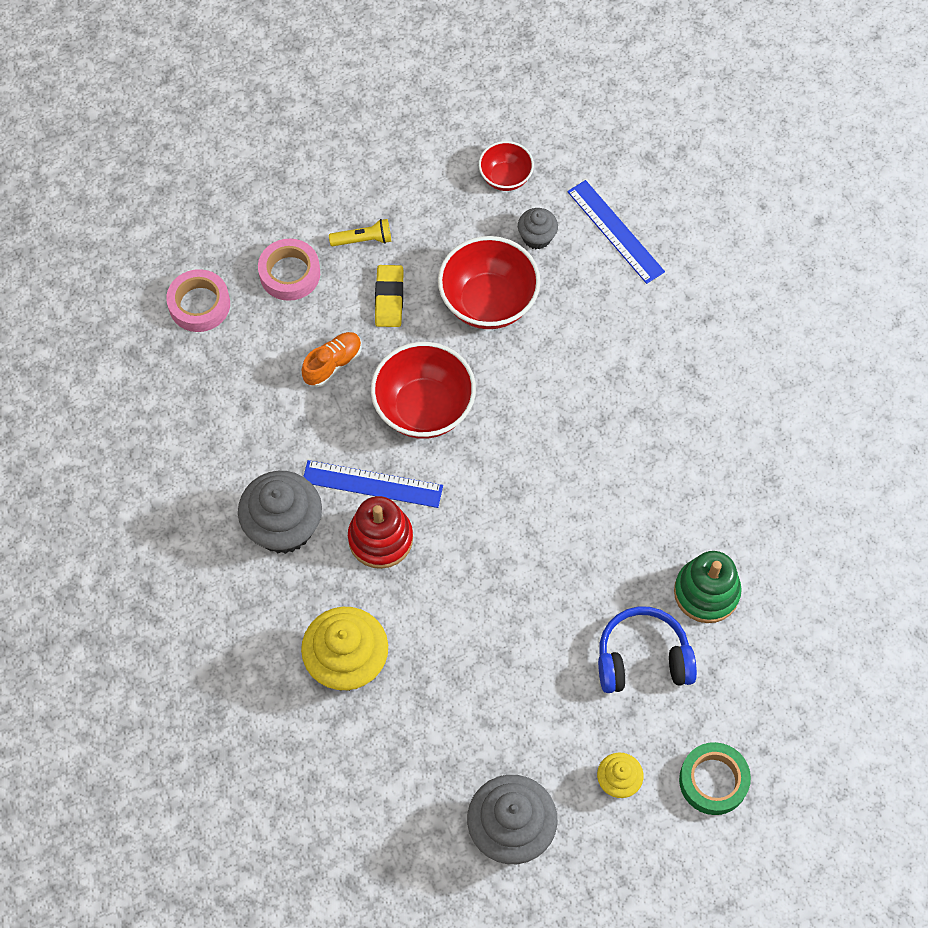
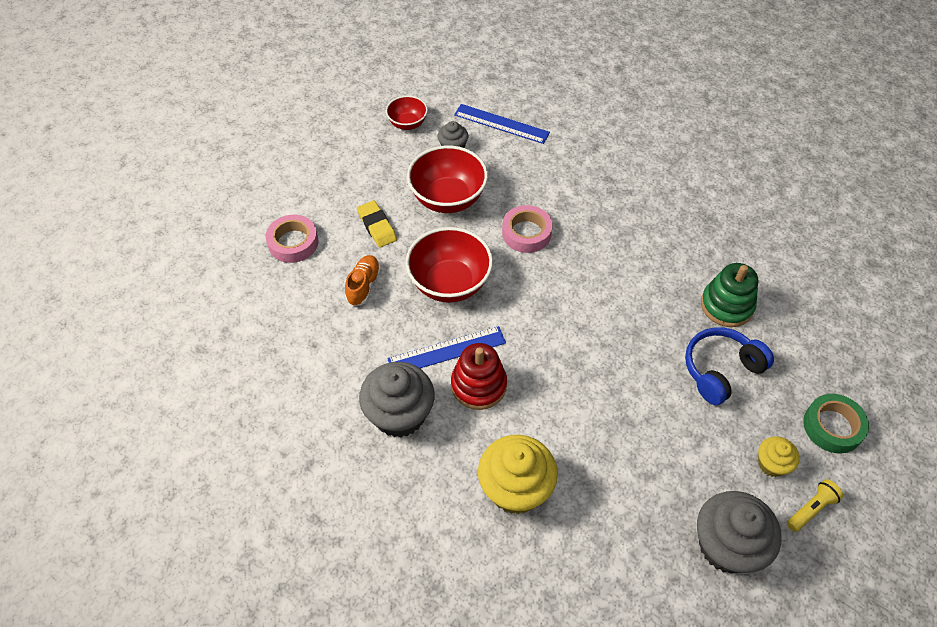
camera: 30 degrees left, 10 degrees down
(199, 304) = (235, 292): pink tape -> pink tape (526, 233)
(363, 240) = (334, 199): yellow flashlight -> yellow flashlight (811, 509)

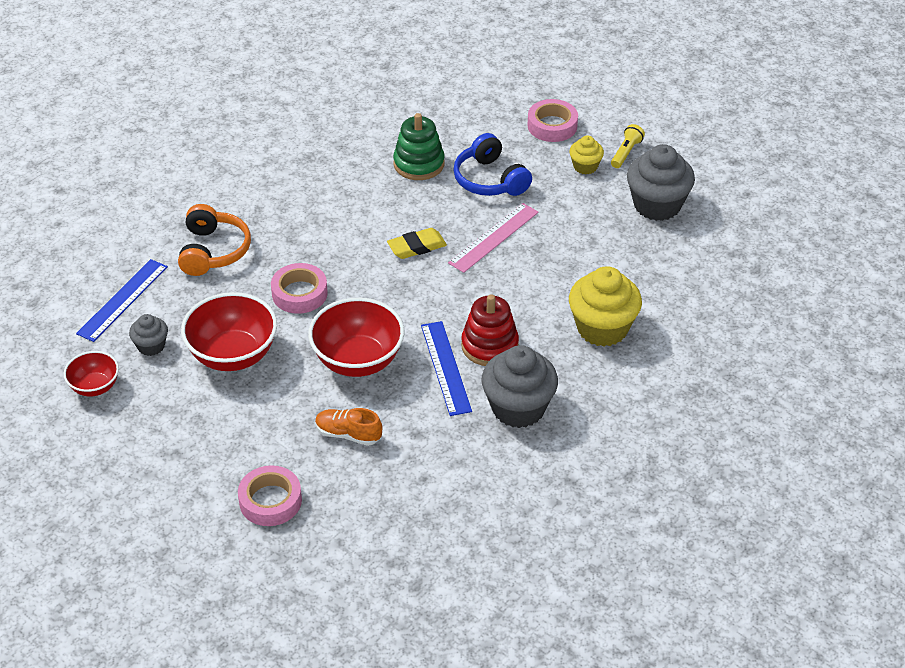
camera: 85 degrees left, 10 degrees down
(377, 226) = (262, 421): yellow eraser -> yellow eraser (417, 247)
(568, 169) = (213, 251): none -> orange headphones
(632, 379) = (494, 237): none -> pink ruler
(811, 509) = (626, 152): yellow flashlight -> yellow flashlight turned 60 degrees clockwise
(832, 426) = (552, 126): green tape -> pink tape

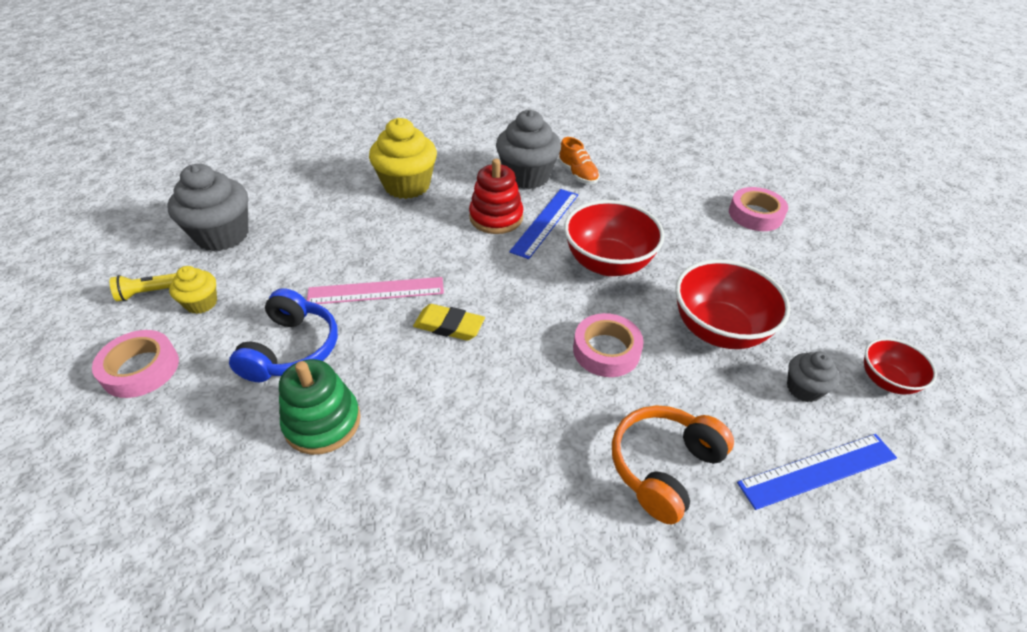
camera: 140 degrees left, 0 degrees up
(348, 434) = (663, 222): orange shoe -> orange shoe (577, 174)

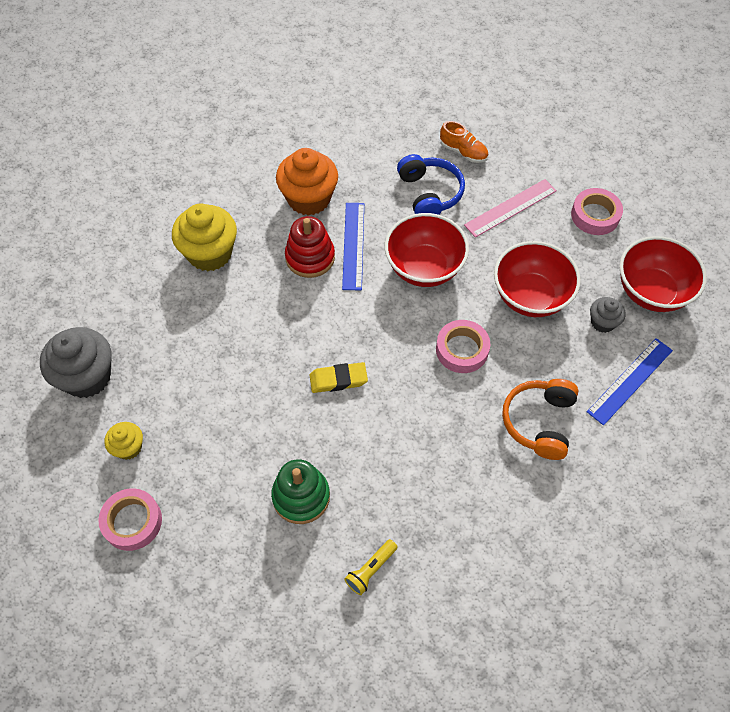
camera: 25 degrees left, 15 degrees up
(150, 292) = (76, 457): yellow flashlight -> yellow flashlight (370, 570)
(291, 349) = (234, 453): blue headphones -> blue headphones (429, 194)
(376, 291) = (261, 374): pink ruler -> pink ruler (510, 208)
(527, 176) = (309, 199): grey cupcake -> orange cupcake
(577, 174) = (351, 178): orange shoe -> orange shoe (463, 152)
(755, 214) = (514, 167): pink tape -> pink tape (595, 215)
(886, 380) = (651, 292): red bowl -> red bowl, size x1.77

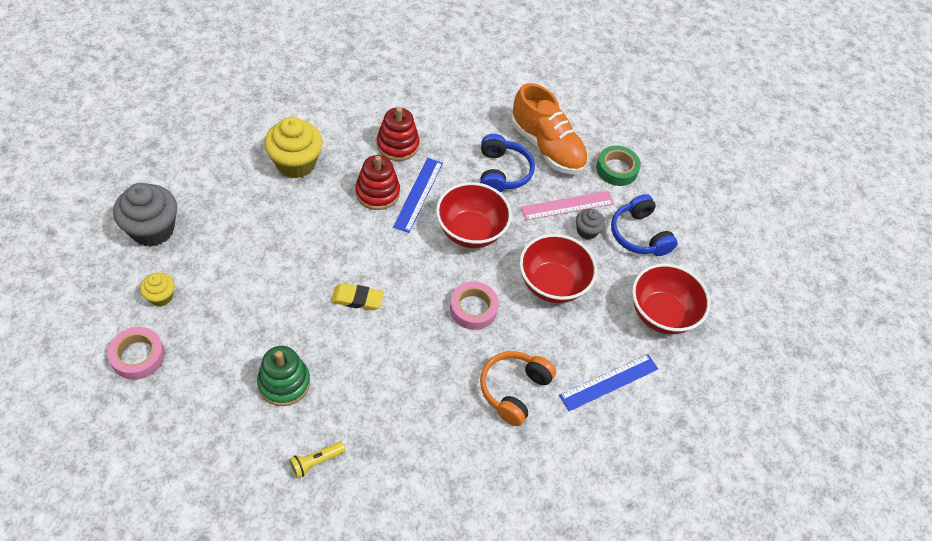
camera: 10 degrees right, 5 degrees down
(309, 199) = (397, 145): orange cupcake -> red stacking toy
(463, 152) = (546, 147): orange shoe -> orange shoe, size x2.03
(543, 153) = (616, 169): none -> green tape
(595, 215) = (639, 235): pink tape -> blue headphones
(602, 322) = (606, 325): grey cupcake -> grey cupcake (587, 231)

